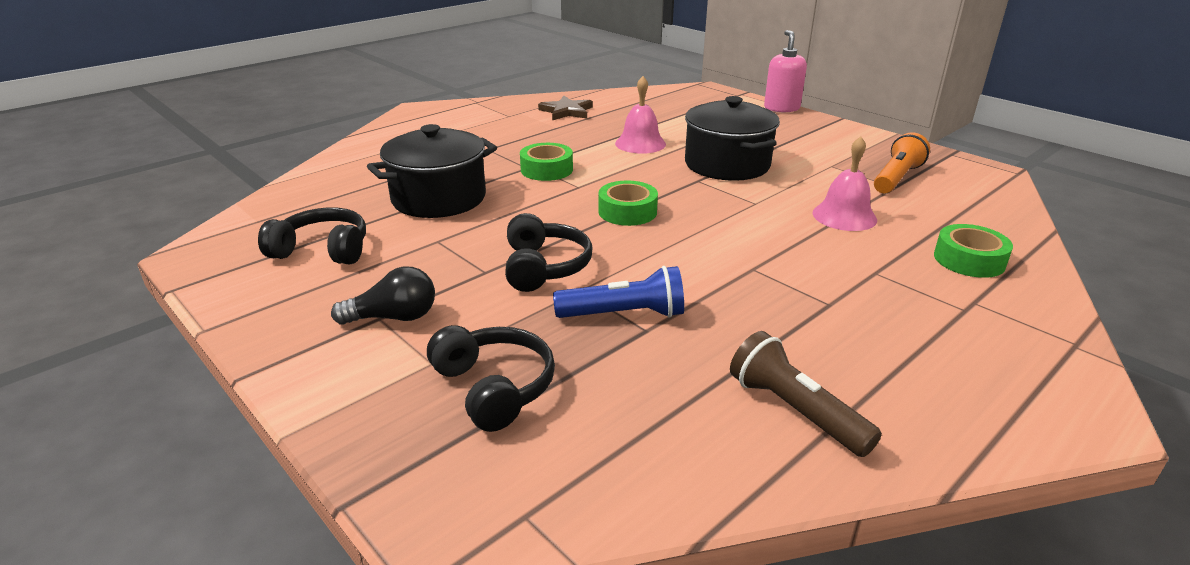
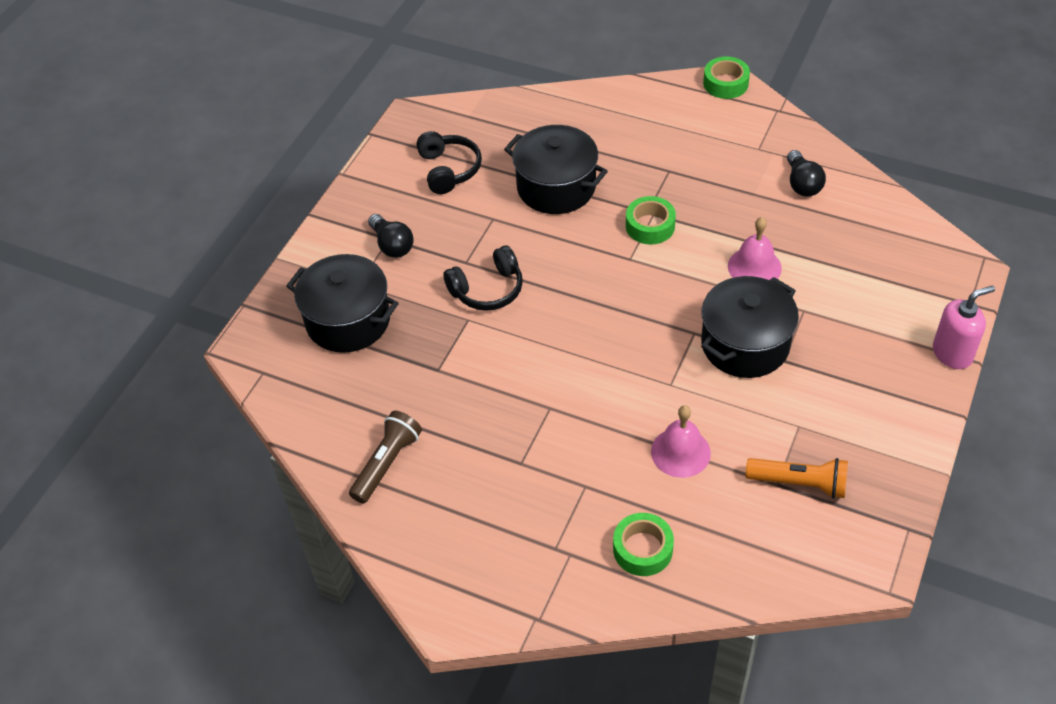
camera: 70 degrees right, 20 degrees up
(494, 387) = (348, 320): black headphones -> black pot
(566, 111) = (802, 183): brown star -> black light bulb
(624, 314) = (449, 353): blue flashlight -> none
(627, 212) = (601, 305): green tape -> green tape (725, 83)

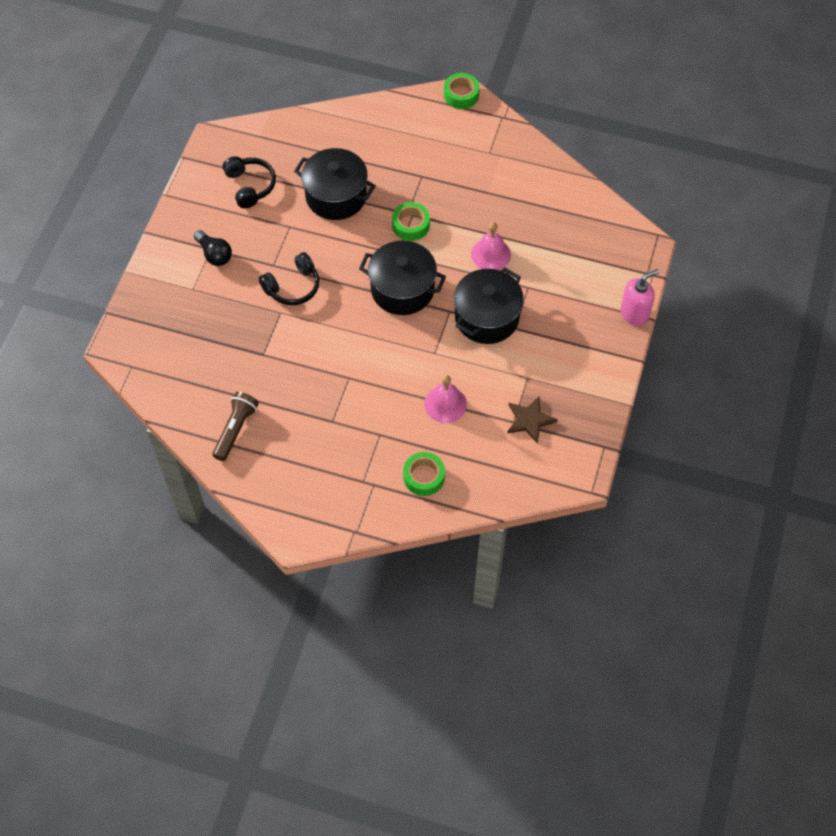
camera: 10 degrees left, 10 degrees up
(348, 320) = (190, 320): black pot -> black pot (402, 289)
(799, 483) = (529, 420): orange flashlight -> brown star
(802, 183) = (523, 181): black light bulb -> none

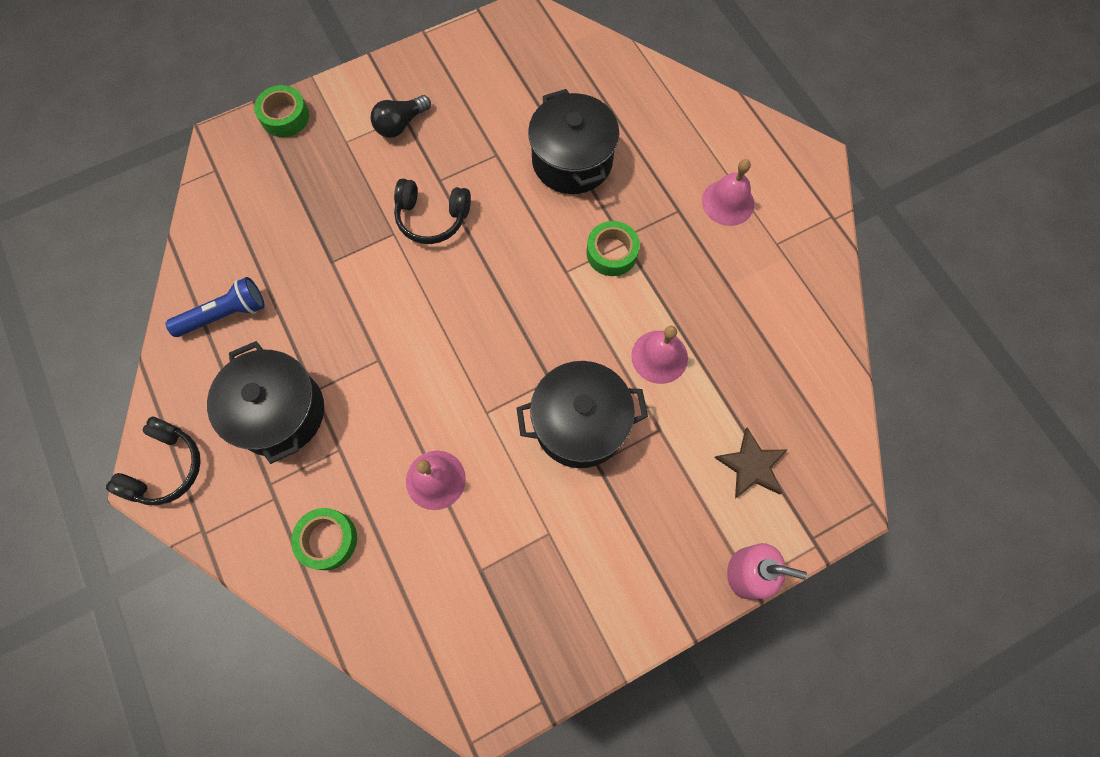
camera: 45 degrees right, 10 degrees up
(214, 254) = (401, 124): black light bulb -> black light bulb turned 45 degrees clockwise
(236, 429) = (225, 315): brown flashlight -> blue flashlight
(250, 186) = (505, 85): black headphones -> black headphones (166, 467)
(402, 289) = (530, 314): black pot -> black pot (280, 412)
(442, 152) = (728, 202): none -> pink bell
(461, 95) = (812, 157): green tape -> green tape (285, 117)
(529, 420) = (498, 586): brown star -> brown star (751, 465)

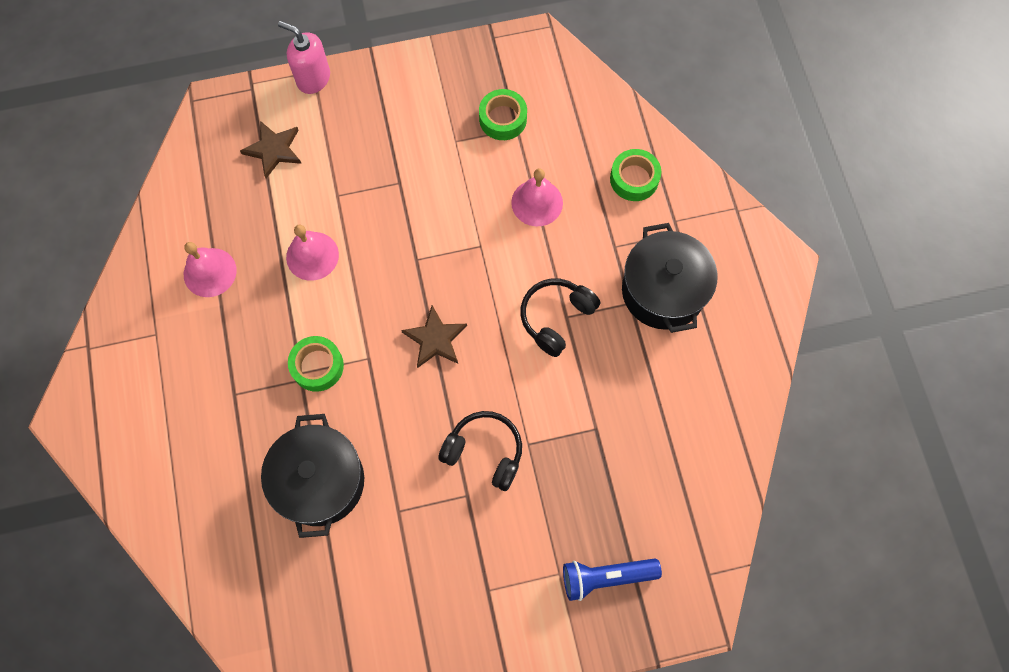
camera: 165 degrees left, 0 degrees up
(166, 467) = (766, 268): black headphones -> black headphones (556, 318)
(225, 315) = (707, 398): blue flashlight -> blue flashlight (605, 577)
(285, 117) = (623, 628): green tape -> green tape (503, 119)
(401, 124) = (493, 580): black light bulb -> none
(506, 305) = (435, 339): none -> brown star
(580, 423) = (402, 217): black pot -> none
(728, 202) = (181, 390): pink bell -> pink bell (210, 272)

